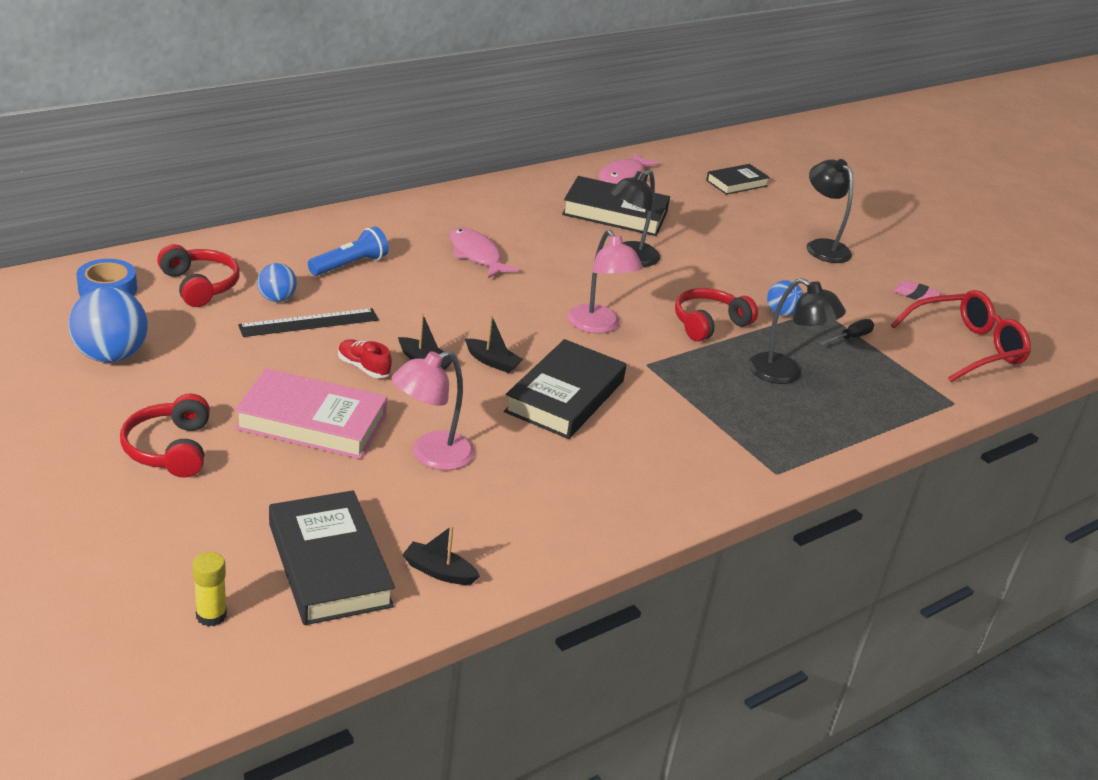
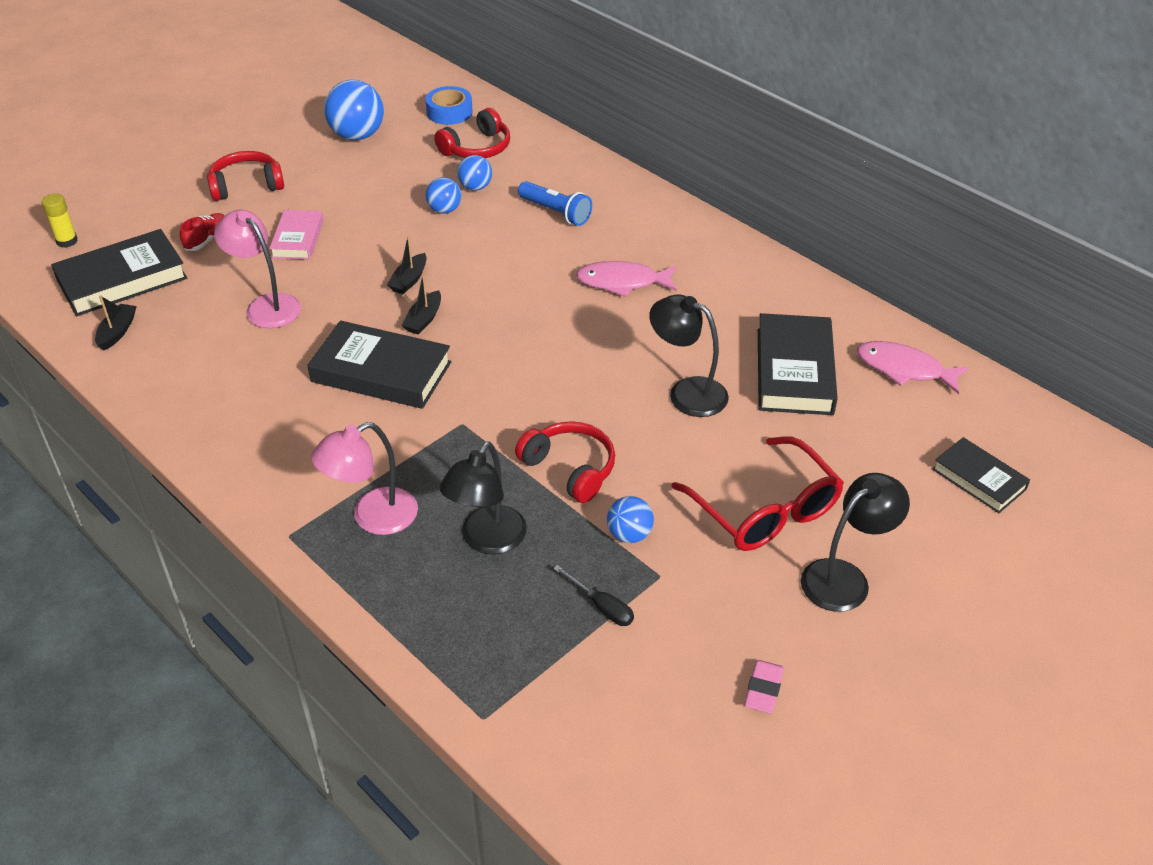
camera: 85 degrees right, 10 degrees up
(309, 323) = (444, 210): black ruler -> blue ball
(312, 422) = (298, 239): pink book -> pink book, size x0.60
(363, 367) = (385, 250): red shoe -> red shoe (207, 240)
(476, 255) = (622, 282): pink fish -> pink fish turned 135 degrees counterclockwise
(598, 326) = (522, 382): pink lamp -> pink lamp (372, 517)
(966, 347) = (638, 746): red glasses -> red glasses (765, 510)

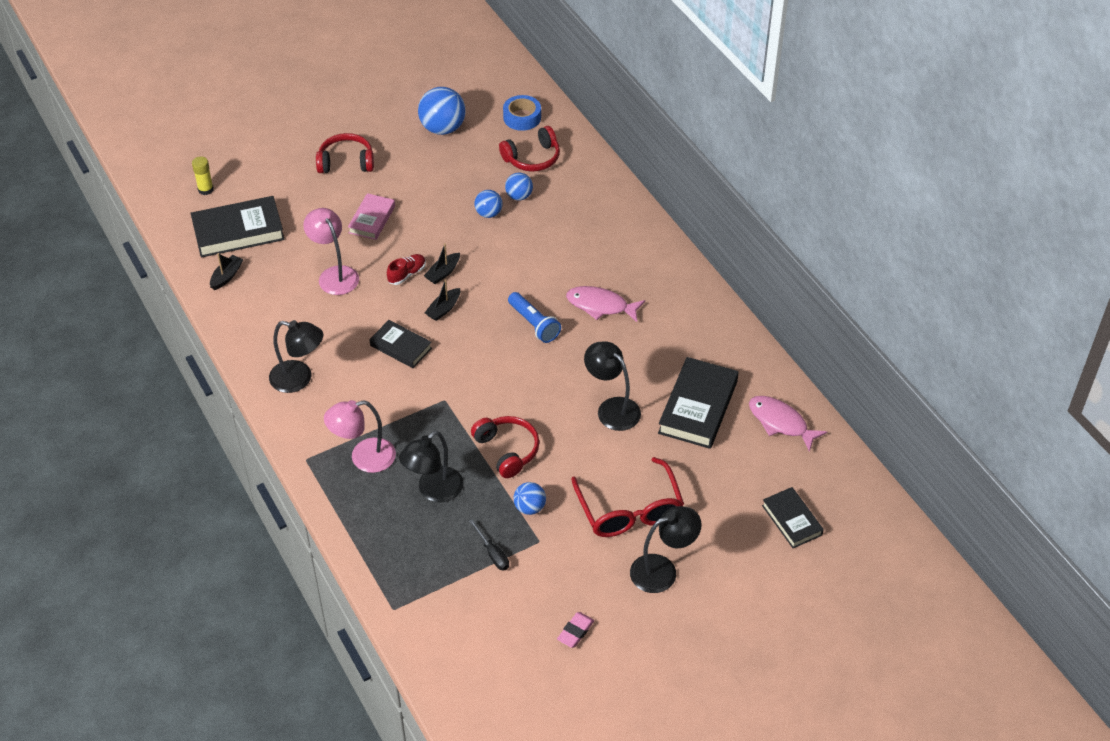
camera: 15 degrees right, 5 degrees up
(207, 240) = (306, 207): red shoe -> red shoe (407, 274)
(251, 435) = (299, 379): none -> black lamp
(381, 372) = (401, 347): black book -> black book, size x0.60
(556, 212) = (573, 232): blue flashlight -> blue flashlight (534, 324)

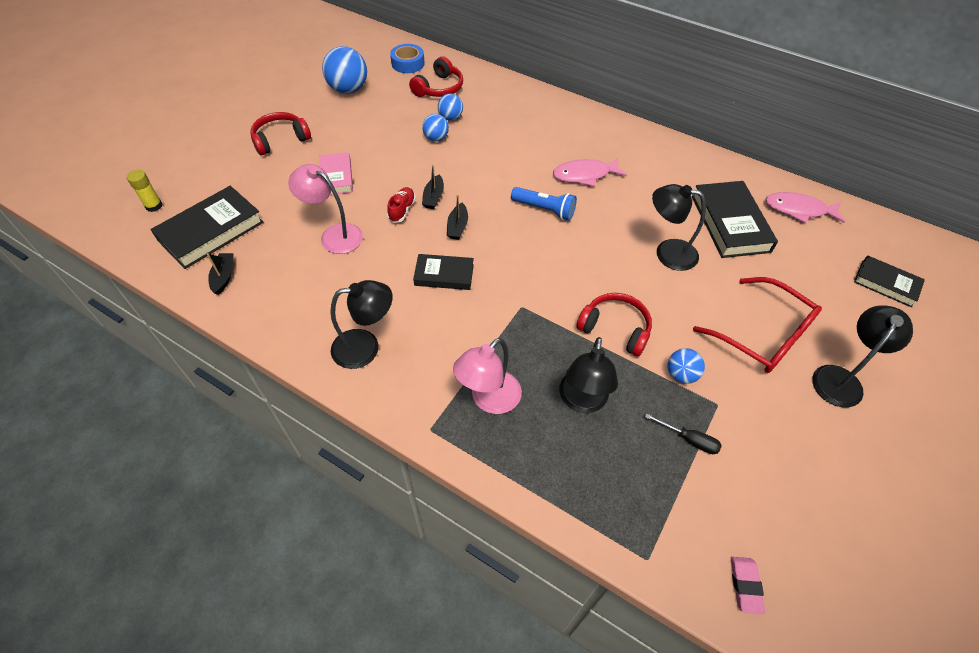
camera: 30 degrees left, 5 degrees up
(575, 632) = (832, 483): pink eraser -> pink eraser (745, 585)

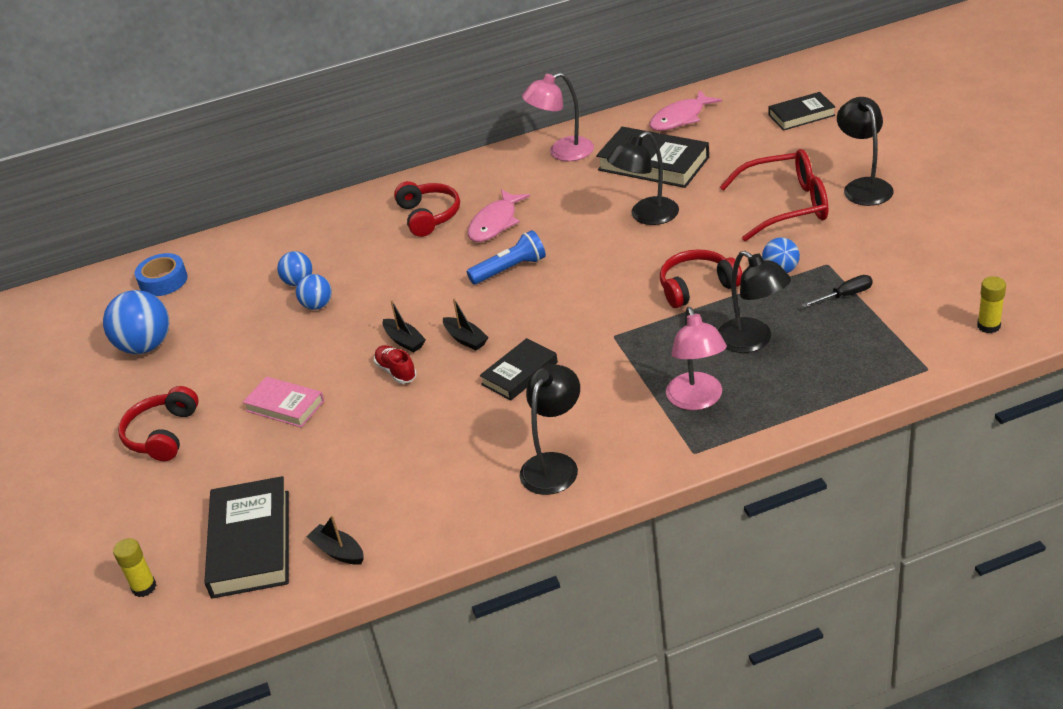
camera: 45 degrees left, 15 degrees down
(334, 235) = (374, 438): pink lamp -> pink lamp (562, 152)
(439, 88) = (239, 272): red headphones -> red headphones (429, 216)
(745, 585) = (988, 326): pink eraser -> yellow glue stick

